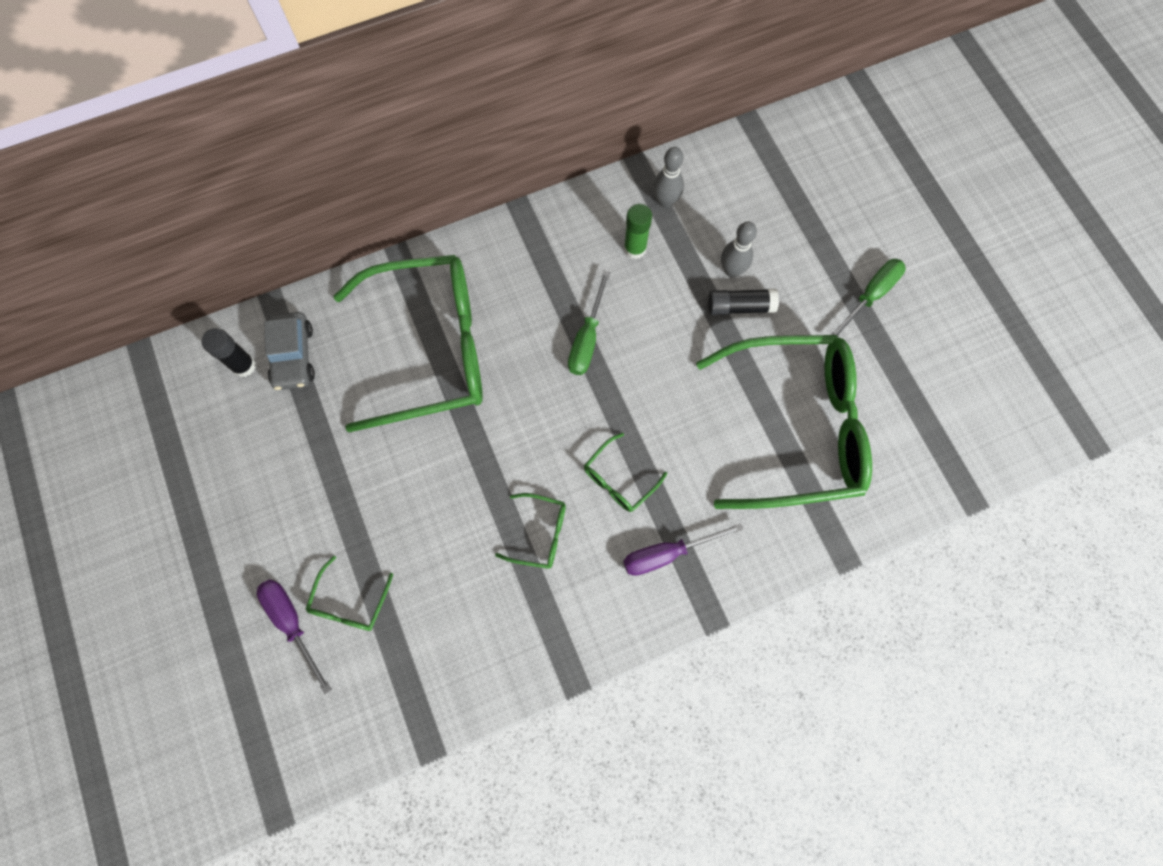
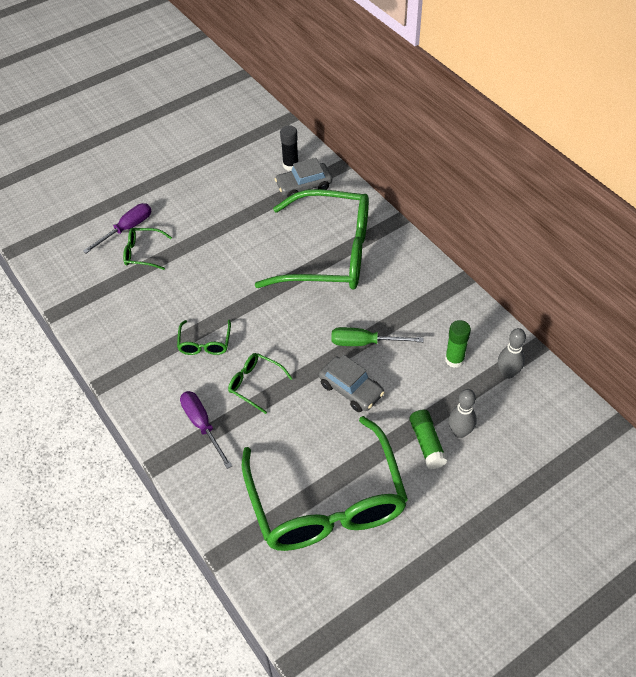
camera: 80 degrees right, 20 degrees down
(431, 349) = (329, 253): green glasses -> green glasses turned 60 degrees counterclockwise
(651, 369) = (351, 389): none -> grey car
(740, 306) = (427, 443): black glue stick -> green glue stick
(870, 296) = (473, 549): green screwdriver -> none

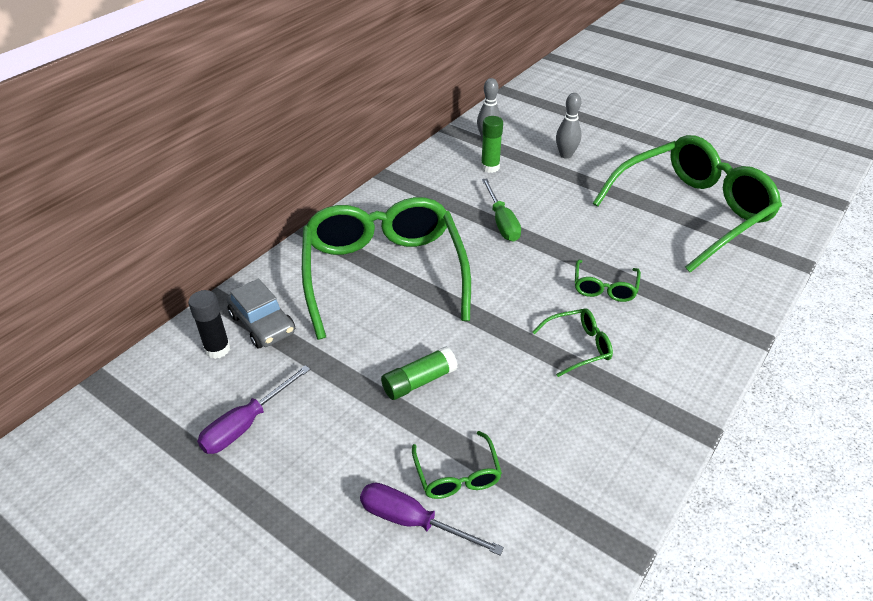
camera: 110 degrees left, 10 degrees down
(202, 425) = (685, 314): purple screwdriver -> purple screwdriver (246, 424)
(351, 389) = (564, 220): grey car -> none
(427, 443) = (590, 169): green glue stick -> green glue stick (419, 381)

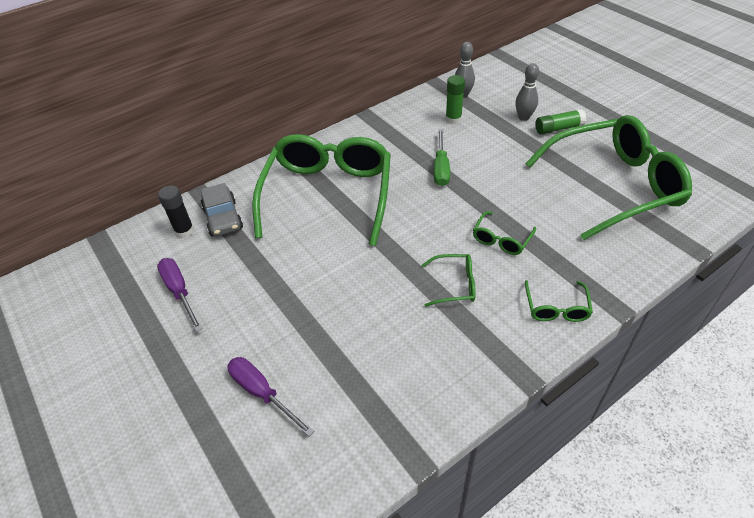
camera: 20 degrees right, 5 degrees up
(246, 424) = (179, 291): purple screwdriver -> purple screwdriver turned 90 degrees clockwise
(419, 381) = (315, 286): green glue stick -> green glue stick (558, 128)
(457, 475) = (310, 366): green glasses -> green glasses (556, 308)

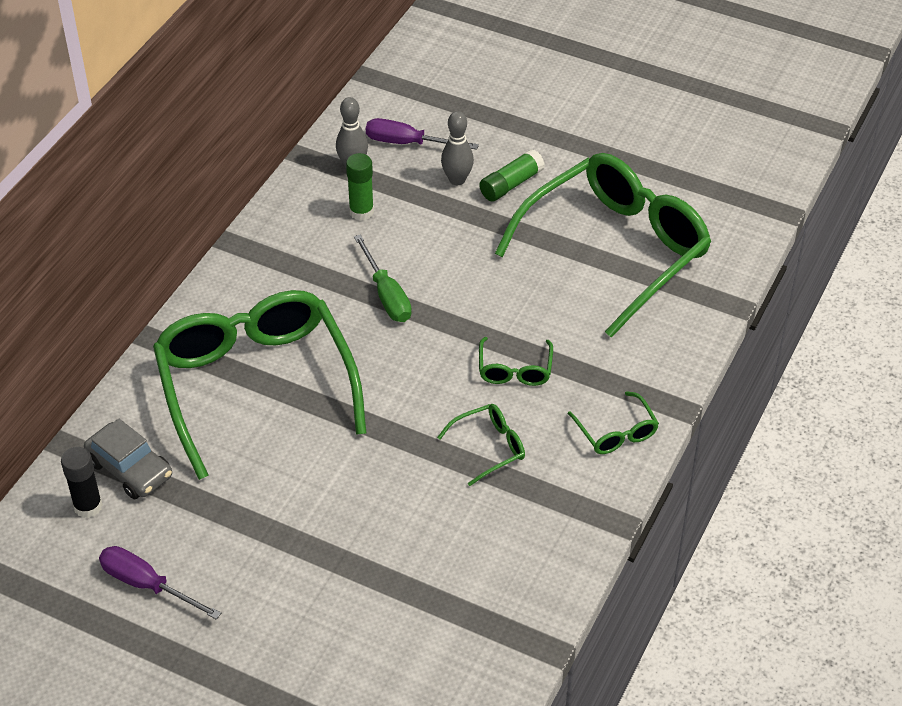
camera: 30 degrees left, 0 degrees up
(262, 393) = (341, 654): purple screwdriver -> purple screwdriver (407, 143)

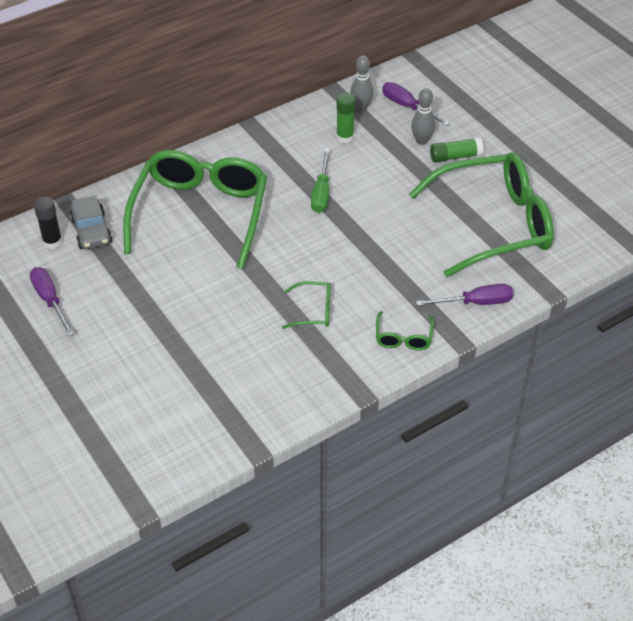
camera: 30 degrees right, 0 degrees up
(515, 370) = (367, 271): green glasses -> none
(665, 354) = (476, 303): none -> purple screwdriver

